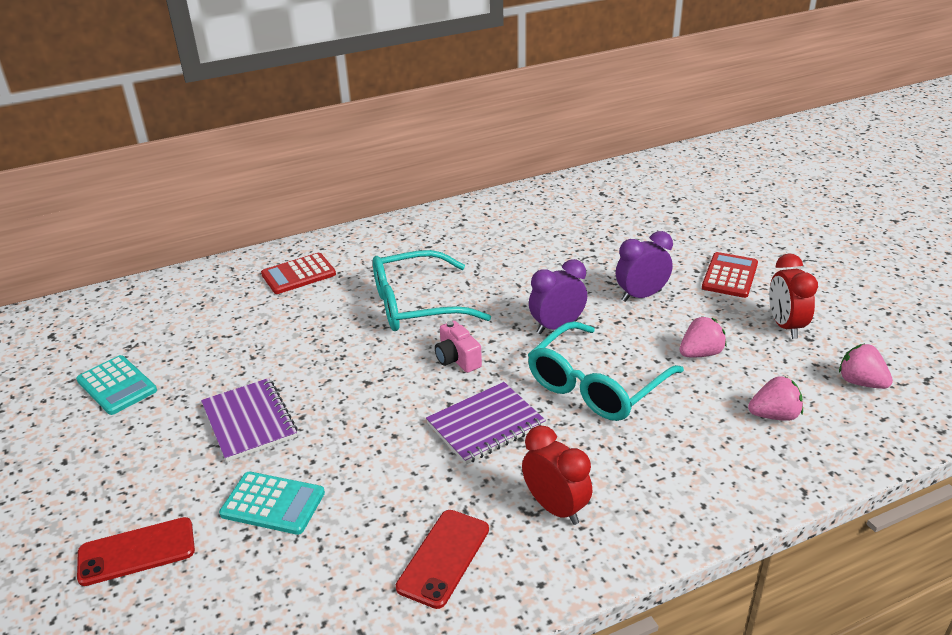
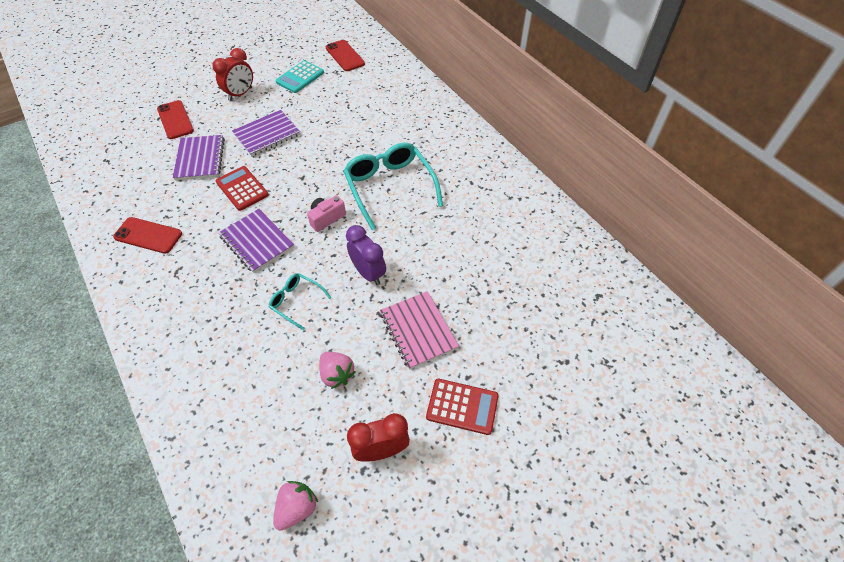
camera: 80 degrees right, 20 degrees up
(94, 336) = (345, 56): none -> red phone
(273, 504) = (200, 159): turquoise calculator -> purple notebook
(298, 274) = (420, 121): red calculator -> red calculator (242, 188)
(555, 508) = (177, 284): red clock -> red clock (240, 94)
(596, 385) = (296, 302): turquoise glasses -> turquoise glasses, size x0.51
(641, 296) = (418, 330): purple clock -> pink notebook
(774, 415) = (256, 426): pink strawberry -> none

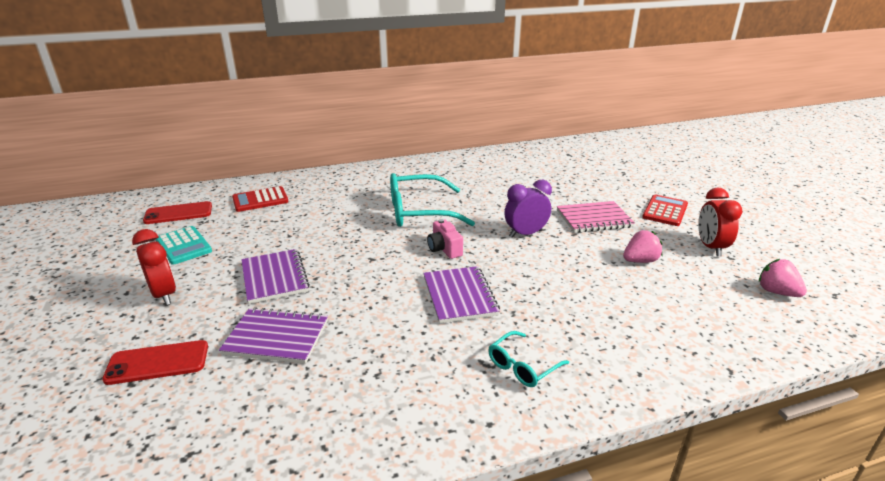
camera: 75 degrees left, 25 degrees down
(148, 235) = (408, 393): red phone -> none
(242, 188) = (363, 302): red calculator -> red calculator (260, 200)
(257, 241) = (459, 296): purple notebook -> purple notebook turned 75 degrees counterclockwise
(296, 302) = (553, 276): turquoise glasses -> turquoise glasses (522, 366)

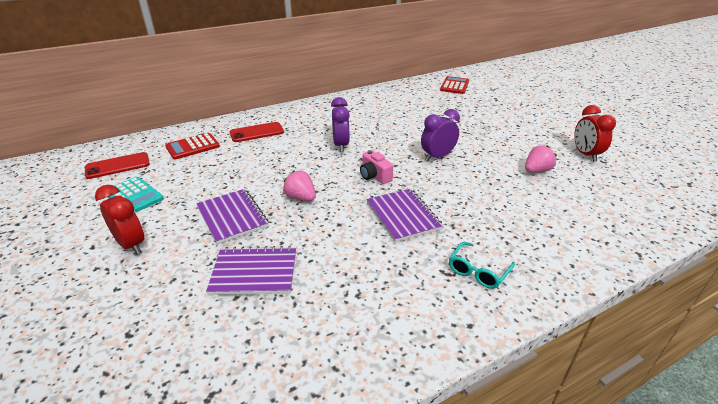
camera: 10 degrees left, 5 degrees up
(157, 363) = (148, 311): red phone -> red phone (257, 132)
(419, 212) = (341, 145): turquoise glasses -> purple clock
(594, 219) = (487, 139): pink notebook -> none
(665, 211) = (540, 128): red calculator -> red calculator (454, 86)
(776, 292) = (647, 186): pink strawberry -> pink strawberry (301, 198)

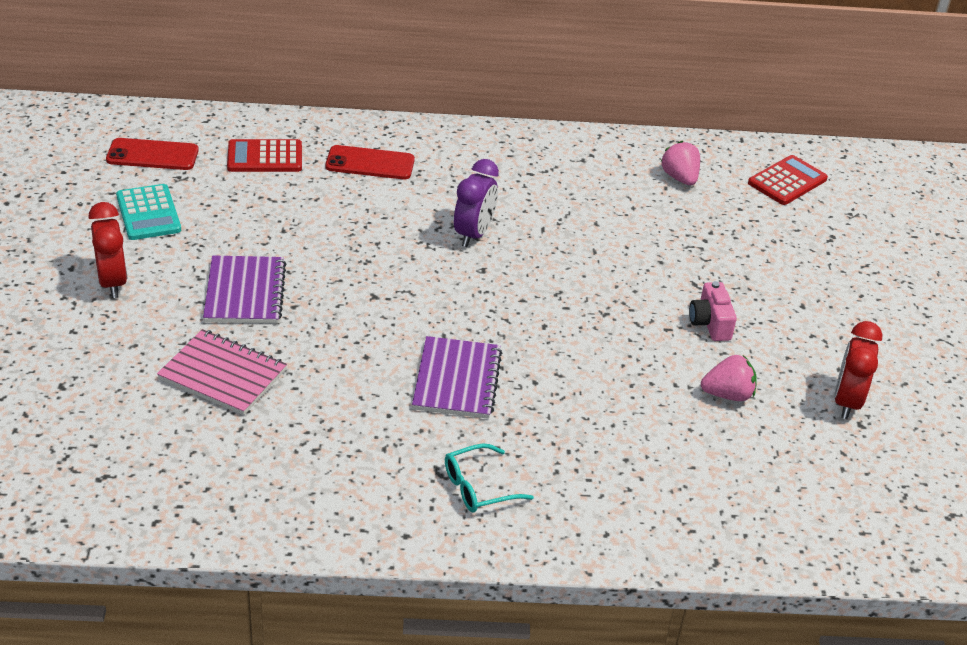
camera: 25 degrees right, 5 degrees up
(254, 272) = (223, 375): purple notebook -> pink notebook
(301, 198) = (348, 299): pink strawberry -> pink strawberry (680, 178)
(374, 176) = (475, 306): pink camera -> pink camera (710, 323)
(437, 157) = (600, 311): purple clock -> none

